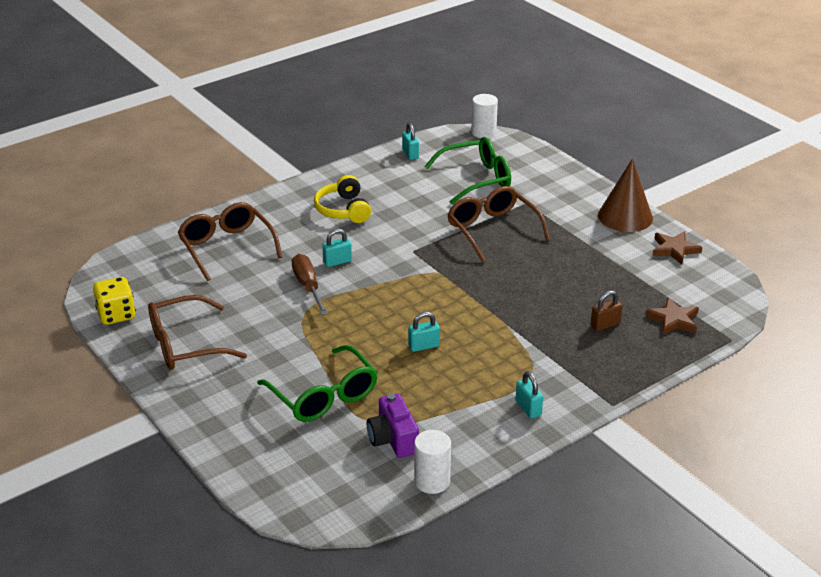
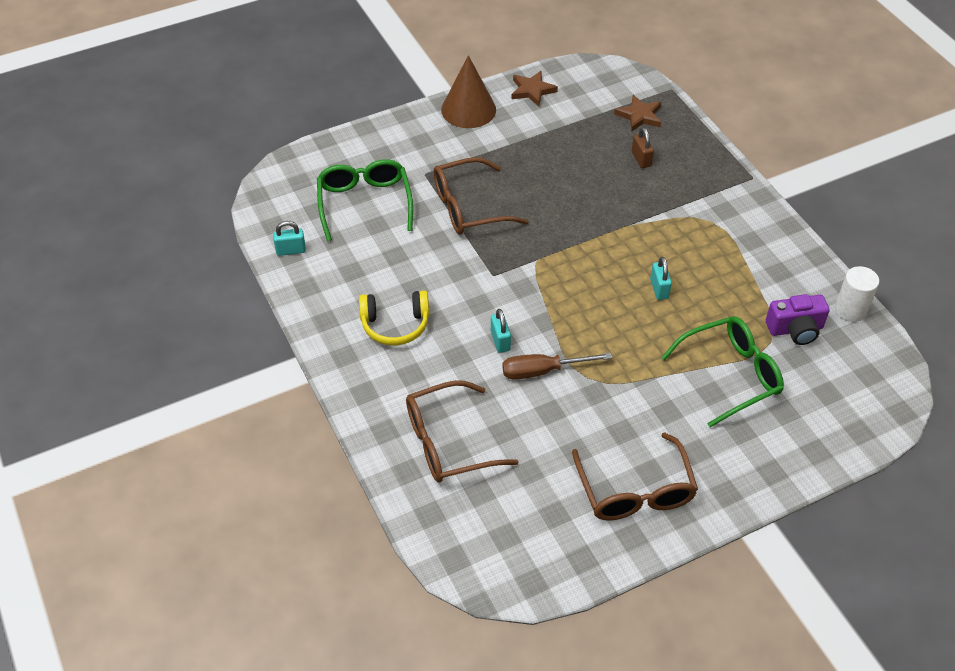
camera: 80 degrees left, 15 degrees up
(116, 315) = (568, 560): yellow dice -> none
(483, 132) = (266, 181): white cylinder -> none
(528, 408) = (755, 231): turquoise padlock -> none

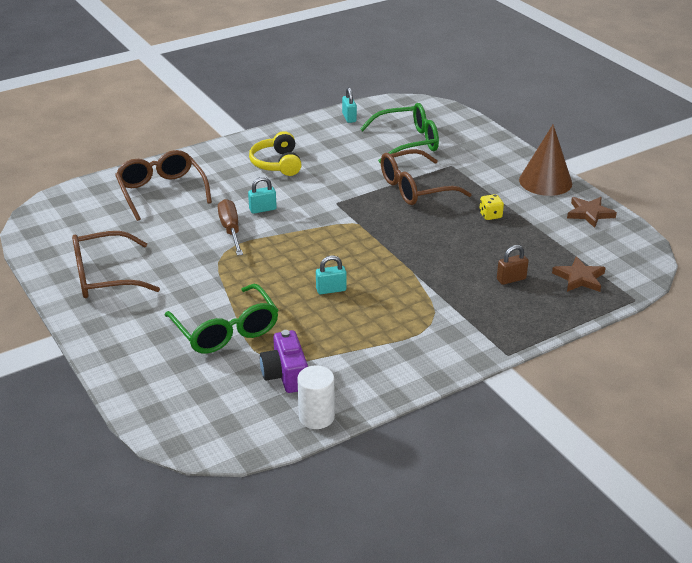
camera: 85 degrees right, 15 degrees down
(469, 207) = (415, 188): brown glasses -> brown glasses turned 90 degrees counterclockwise
(529, 157) = (490, 215): none -> yellow dice

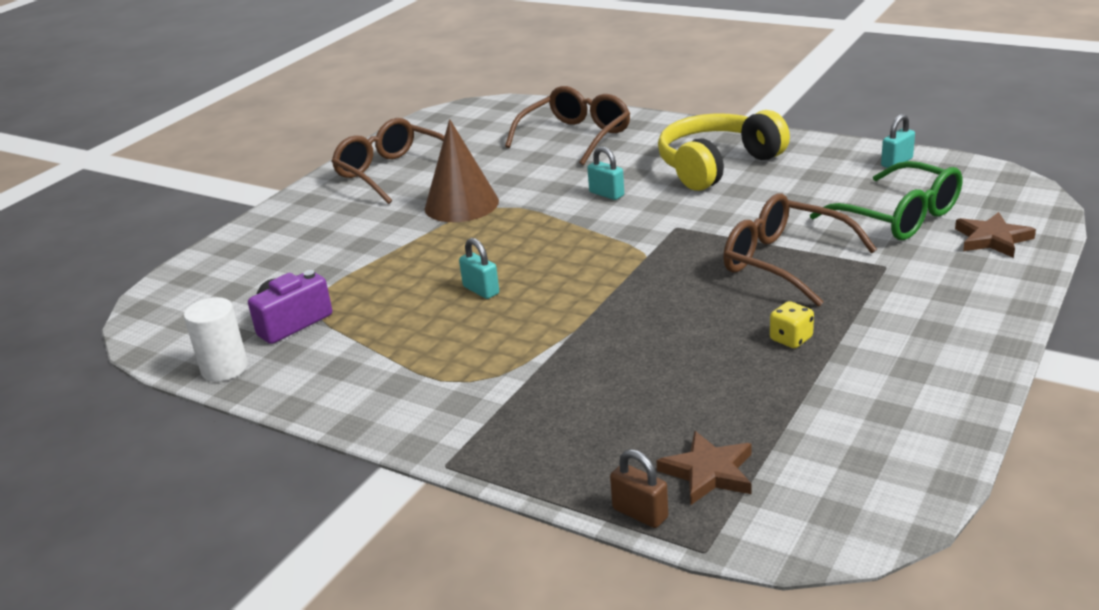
camera: 65 degrees right, 5 degrees down
(226, 330) = (349, 261): green glasses -> none
(230, 230) = (543, 194): brown screwdriver -> none
(277, 164) = (717, 165): yellow headphones -> yellow headphones, size x1.50
(511, 279) = (638, 410): brown padlock -> brown padlock (640, 513)
(545, 181) = (960, 354): brown cone -> brown cone (461, 204)
(589, 213) = (920, 425): brown star -> brown star (992, 239)

